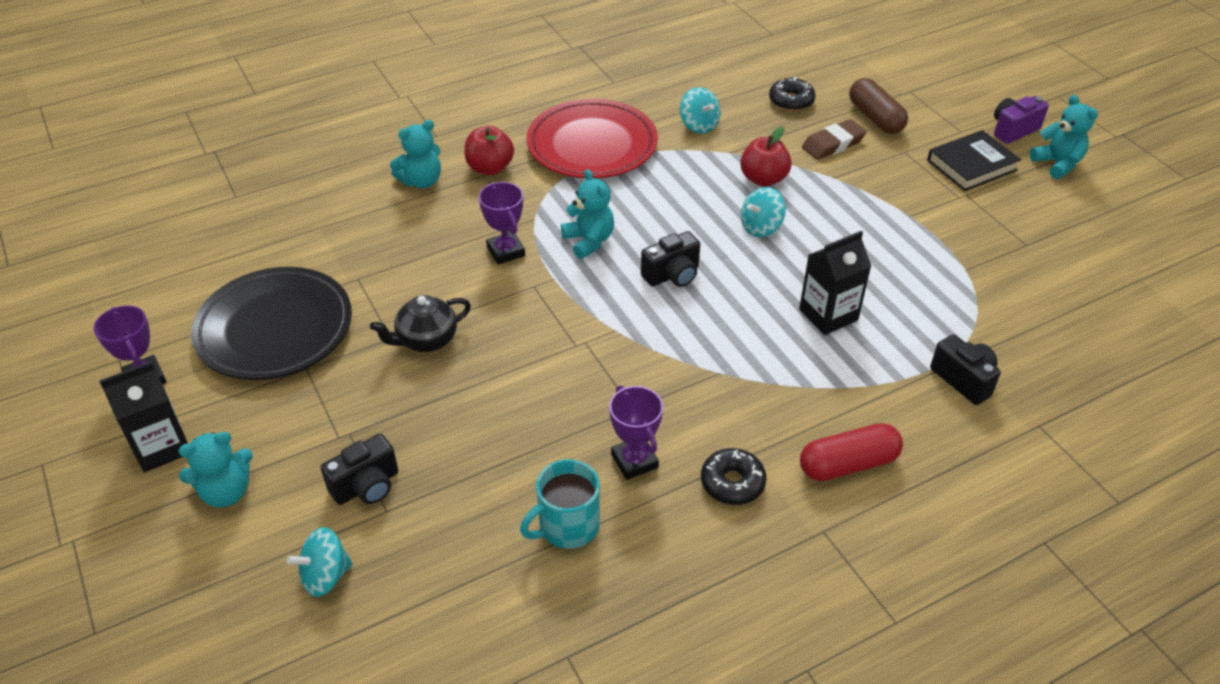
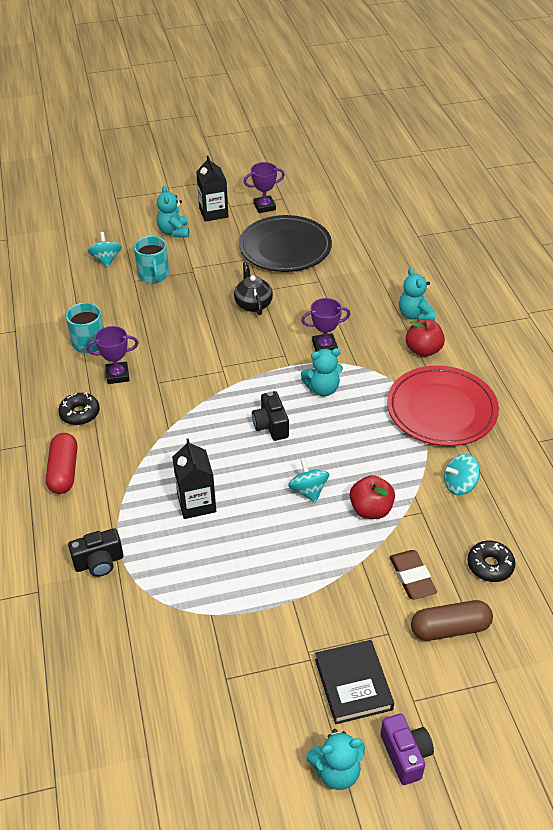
camera: 105 degrees right, 0 degrees up
(366, 486) = (153, 275): black camera -> turquoise mug

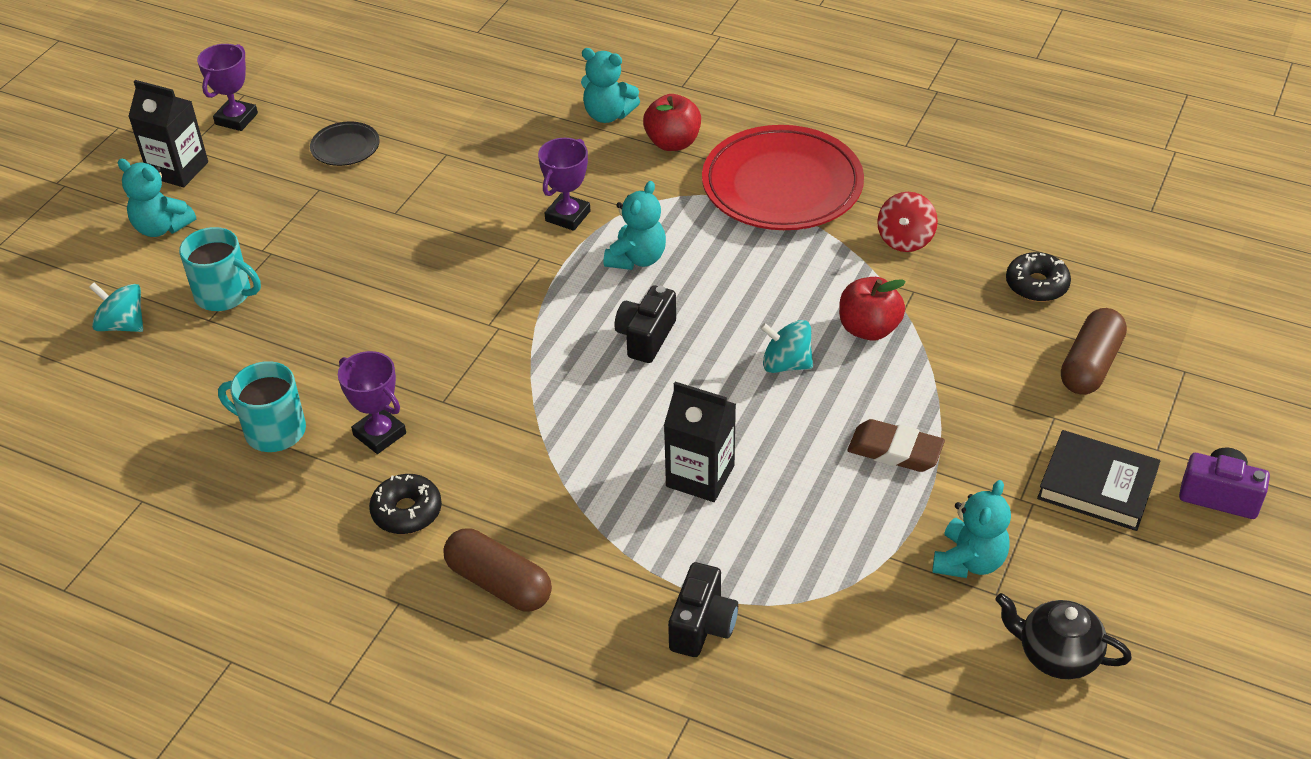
camera: 50 degrees left, 0 degrees up
(64, 471) = (499, 583): red capsule -> brown capsule
(117, 375) = (379, 434): purple trophy -> purple trophy turned 75 degrees counterclockwise
(253, 304) = (411, 233): black teapot -> black teapot (1056, 655)
(271, 426) = (646, 337): black camera -> black camera turned 90 degrees clockwise
(285, 248) = (345, 147): black plate -> black plate, size x0.45
(336, 771) = (1197, 564): turquoise teddy bear -> turquoise teddy bear (969, 561)
(412, 577) = (996, 353): brown eraser -> brown eraser (895, 451)
(459, 485) = (905, 239): turquoise spinning top -> red spinning top

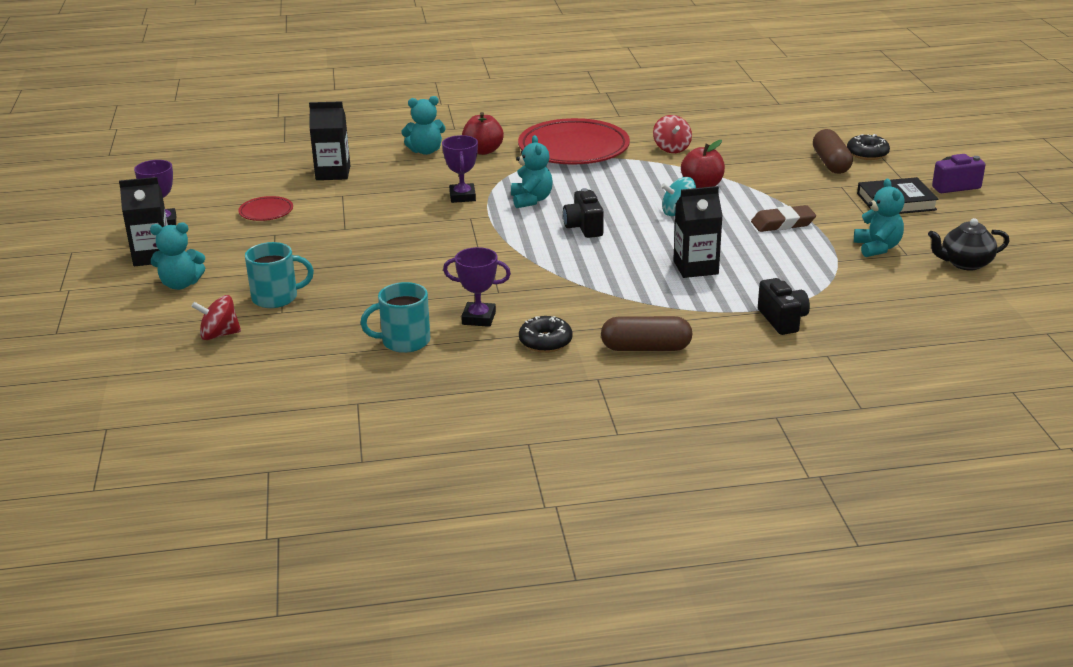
camera: 35 degrees left, 15 degrees down
(123, 325) = (219, 335): turquoise spinning top -> red spinning top
(345, 147) = (266, 212): black plate -> red plate
(473, 111) = (333, 173): none -> black carton
(1036, 285) = (763, 144): black donut -> black donut (867, 154)

